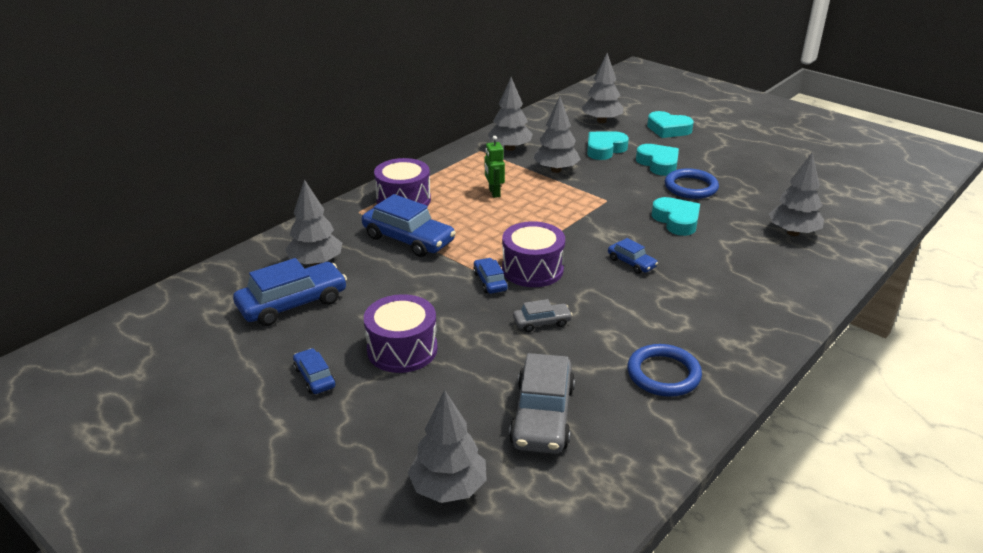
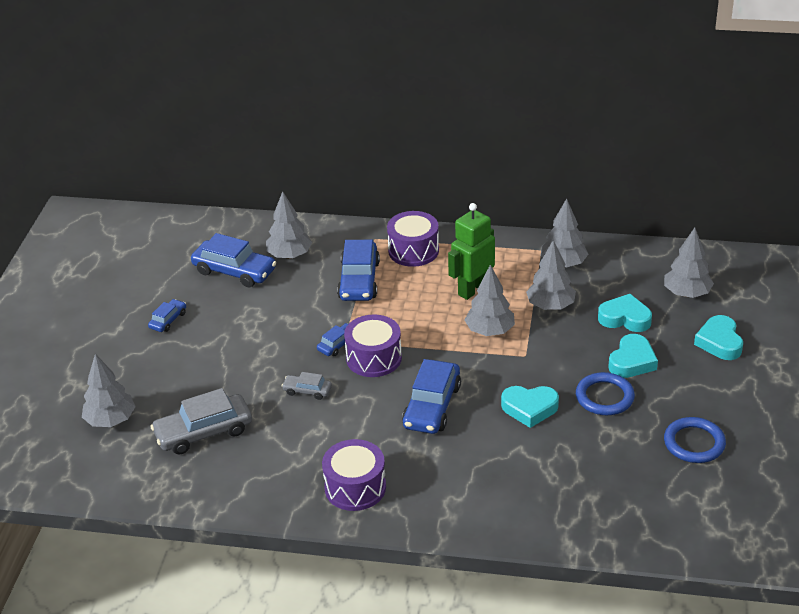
camera: 60 degrees right, 5 degrees up
(402, 349) = (224, 341): purple drum -> purple drum (355, 487)
(494, 193) = (473, 289): green robot -> green robot, size x1.72
(542, 322) = (307, 391): grey car -> grey car turned 150 degrees clockwise
(631, 263) = (432, 406): blue car -> blue car, size x1.94
(663, 374) = (293, 473): blue ring -> blue ring (694, 443)
(676, 220) = (529, 408): turquoise heart -> turquoise heart turned 60 degrees clockwise
(793, 232) = (580, 487): grey tree -> grey tree (490, 331)

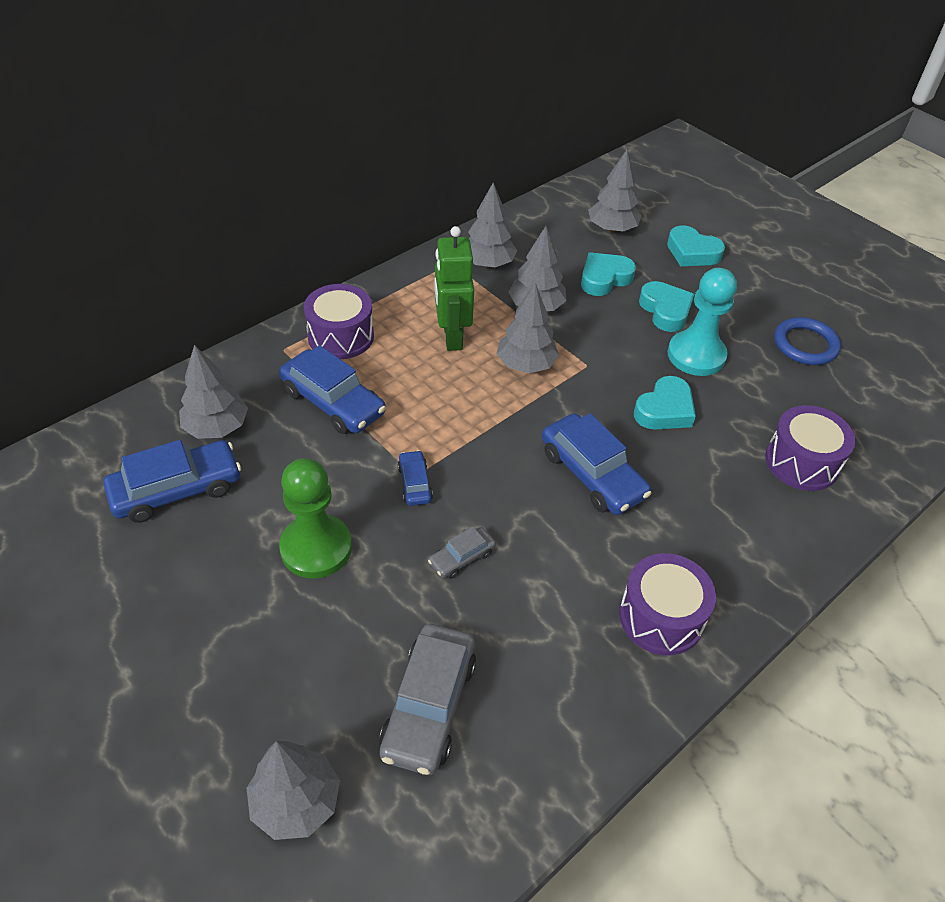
camera: 55 degrees left, 10 degrees up
(168, 320) = (179, 610): blue car -> none
(253, 338) = (316, 548): none -> green pawn
(374, 358) = (470, 470): purple drum -> purple drum (801, 462)
(604, 397) = (696, 355): blue ring -> turquoise pawn

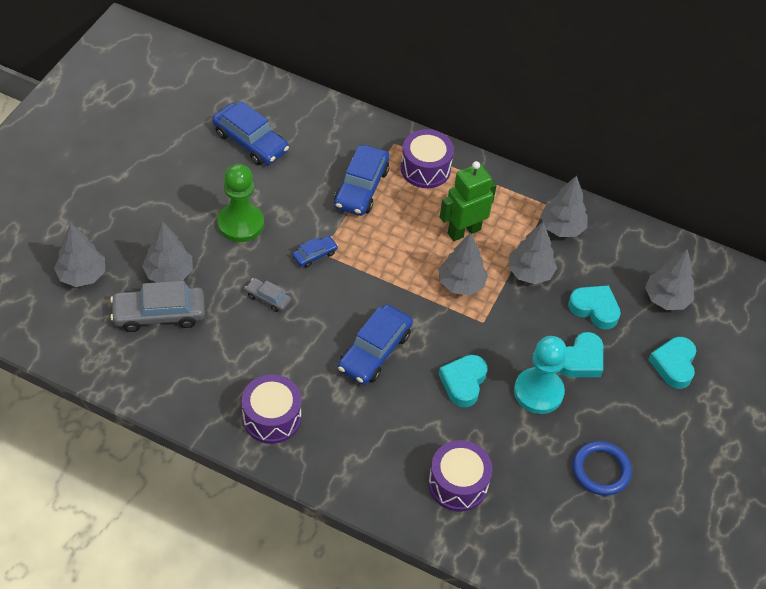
camera: 65 degrees right, 5 degrees up
(217, 427) = (307, 139): grey tree -> grey tree (169, 273)
(664, 410) = (463, 382): turquoise heart -> turquoise heart turned 90 degrees clockwise

